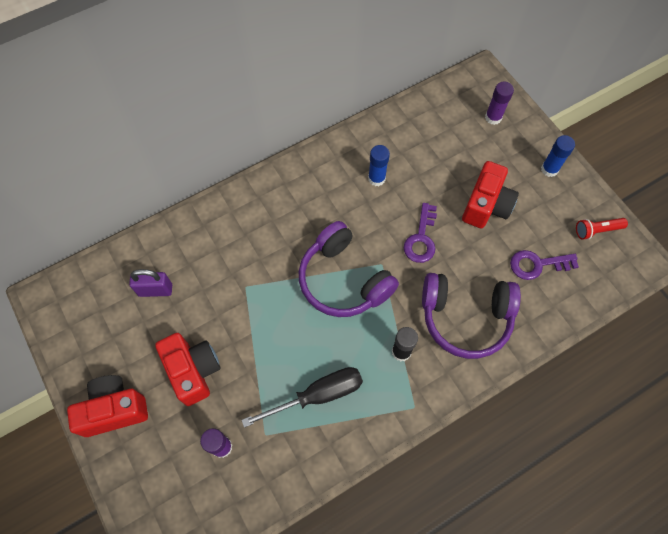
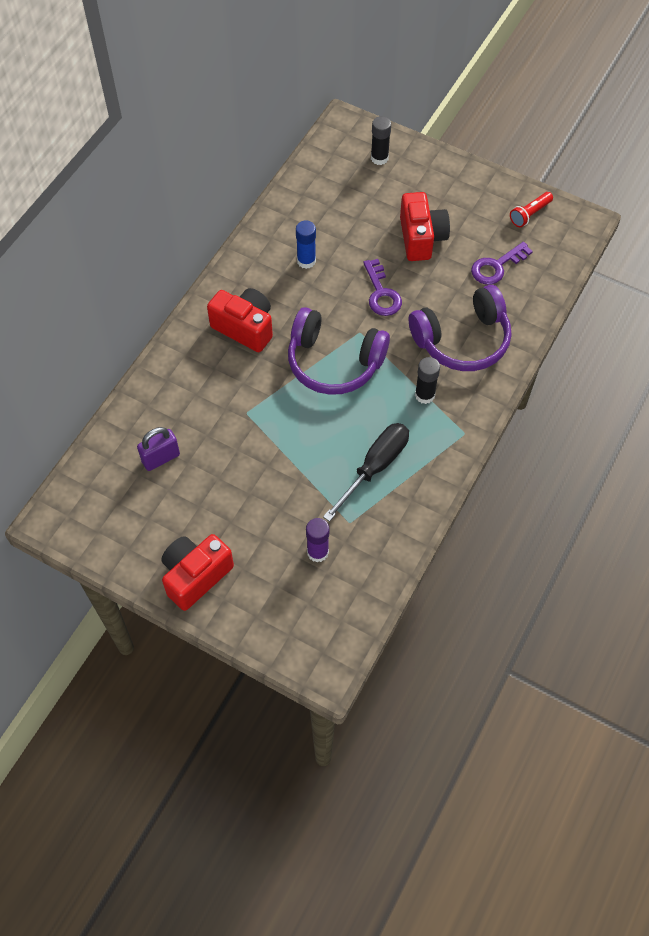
camera: 30 degrees left, 5 degrees down
(193, 371) = (247, 506): red camera -> red camera (245, 327)
(493, 117) = (379, 158): purple glue stick -> black glue stick
(549, 169) = (458, 181): blue glue stick -> none

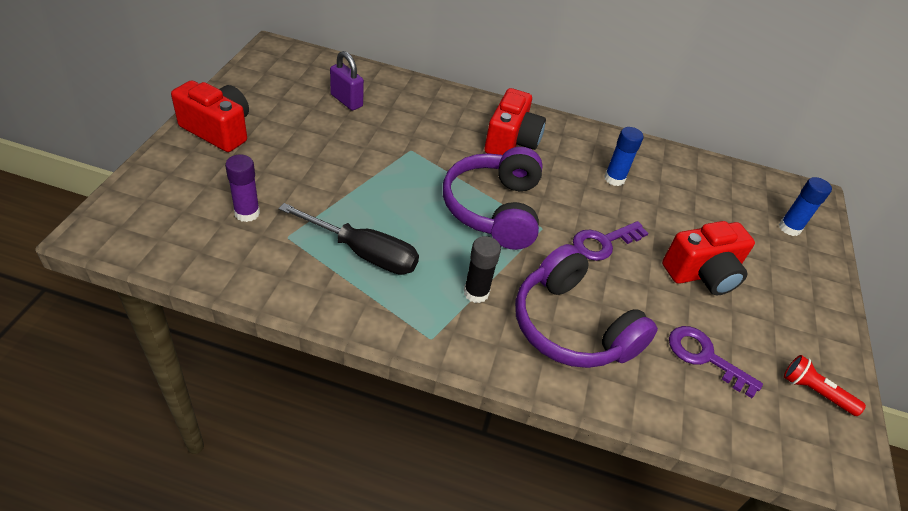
camera: 70 degrees right, 15 degrees down
(379, 158) = (789, 228): black glue stick -> blue glue stick

